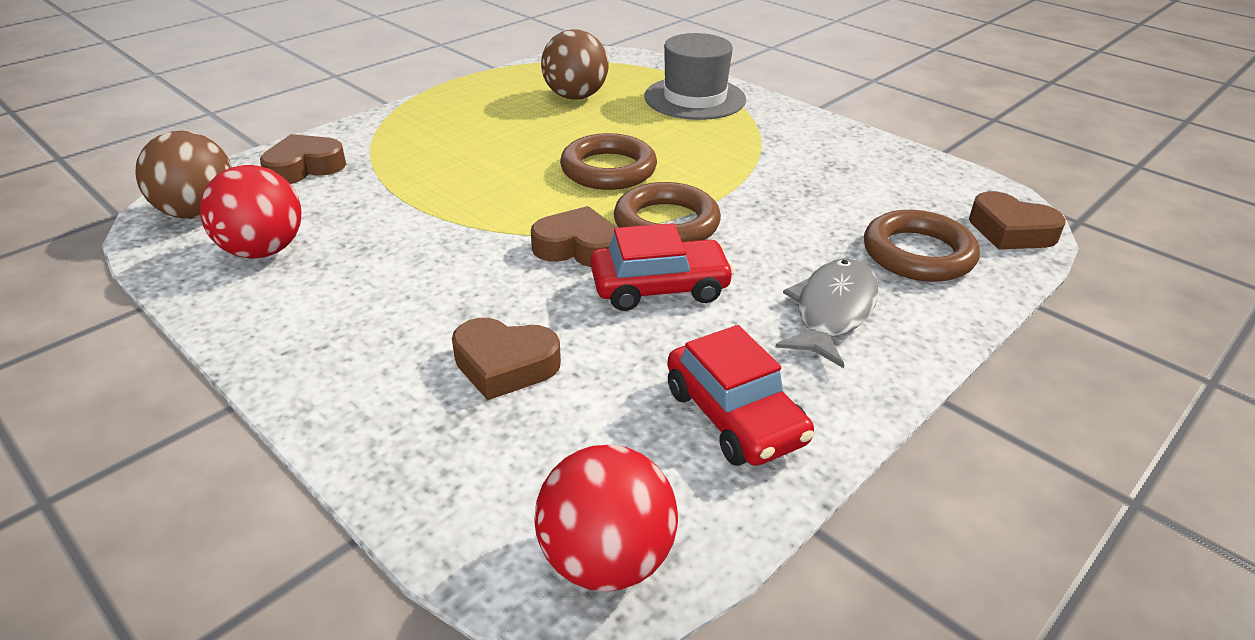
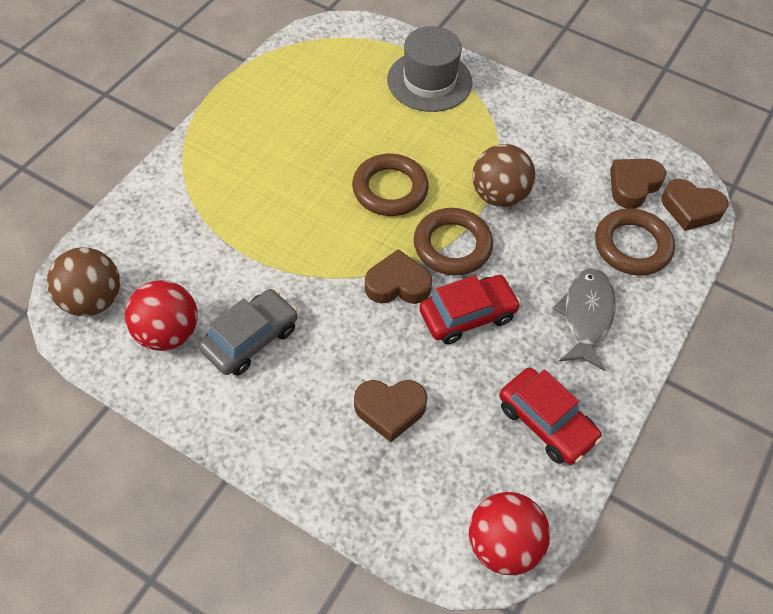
camera: 15 degrees left, 20 degrees up
(304, 167) = (148, 230): brown heart -> brown heart (633, 186)
(360, 270) = (250, 339): none -> grey car
(575, 96) = (331, 95): brown ball -> brown ball (499, 195)

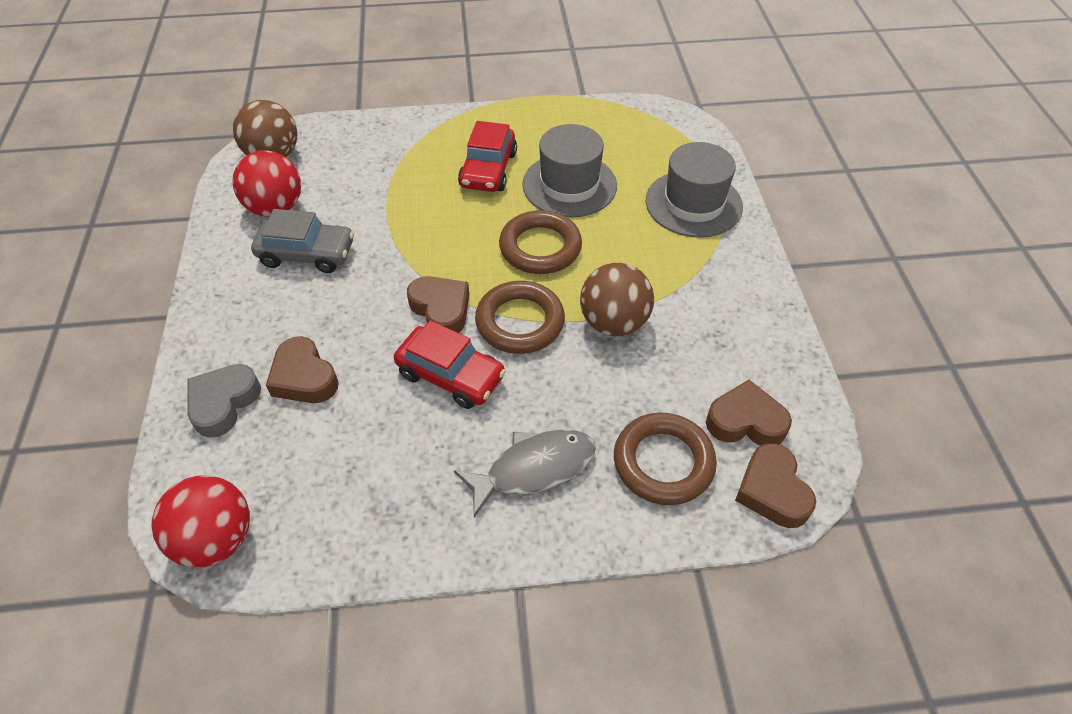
camera: 55 degrees right, 5 degrees down
(341, 132) = (569, 185): none -> grey hat
(370, 479) = (223, 403): none -> grey heart
(546, 422) = (377, 502): red car -> red car (488, 170)

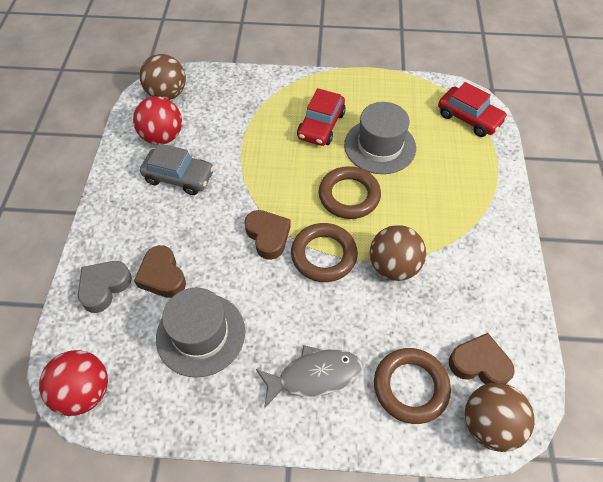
camera: 10 degrees right, 5 degrees up
(451, 375) = (266, 291): red car -> red car (469, 118)
(693, 204) = (472, 175): grey hat -> grey hat (200, 334)
(772, 491) = (489, 424): brown heart -> brown ball

